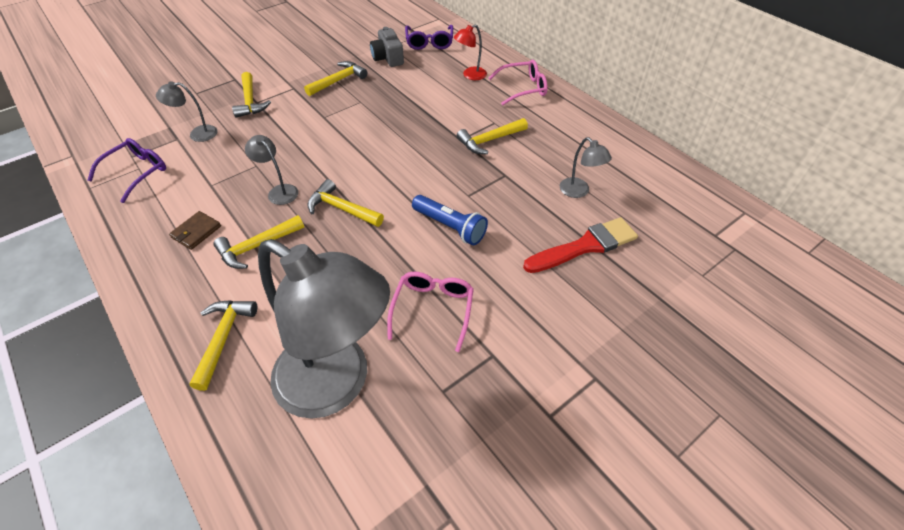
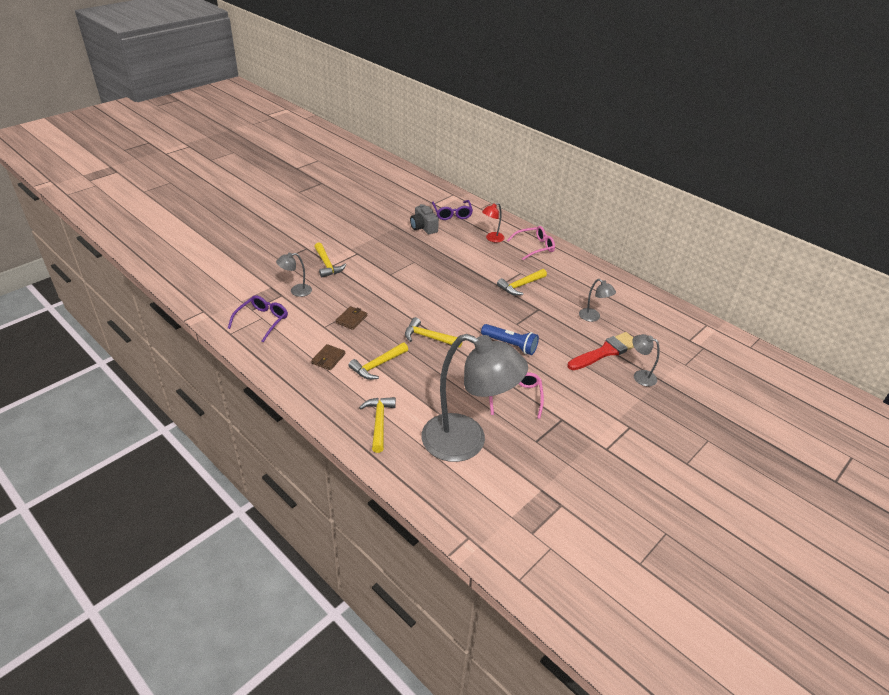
camera: 10 degrees left, 10 degrees down
(250, 176) = (351, 319): none -> brown wallet
(279, 191) = (378, 328): grey lamp -> grey lamp (640, 376)
(338, 81) = (391, 246): yellow hammer -> none

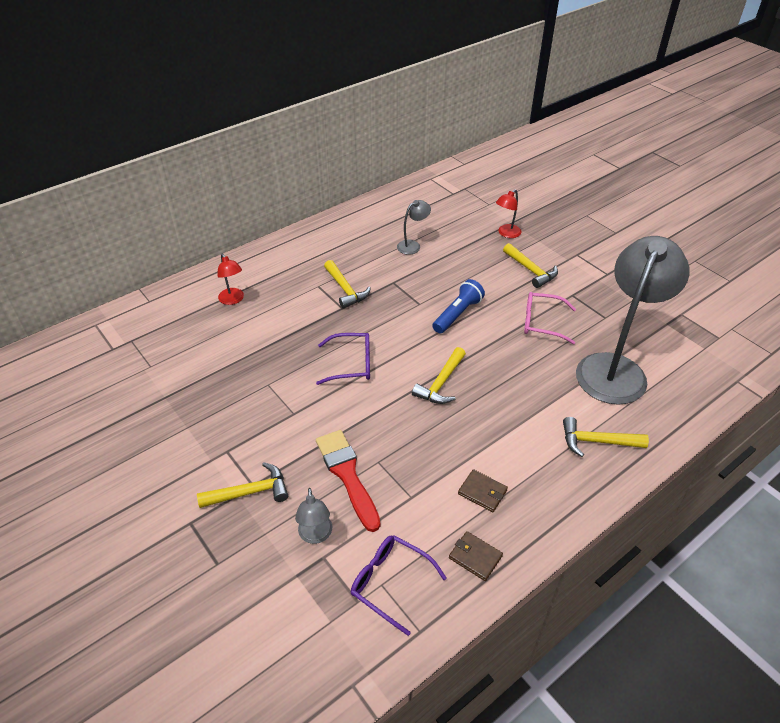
camera: 80 degrees left, 5 degrees up
(351, 319) = (396, 463): brown wallet -> brown wallet (475, 557)
(377, 365) = (495, 438): yellow hammer -> yellow hammer (531, 270)
(423, 227) = (179, 366): grey camera -> none
(452, 214) = (153, 331): purple glasses -> purple glasses (351, 364)
(534, 247) = (264, 265): pink glasses -> none
(605, 352) = (470, 248): red brush -> red brush (347, 475)
(640, 376) = (506, 234): grey lamp -> red lamp

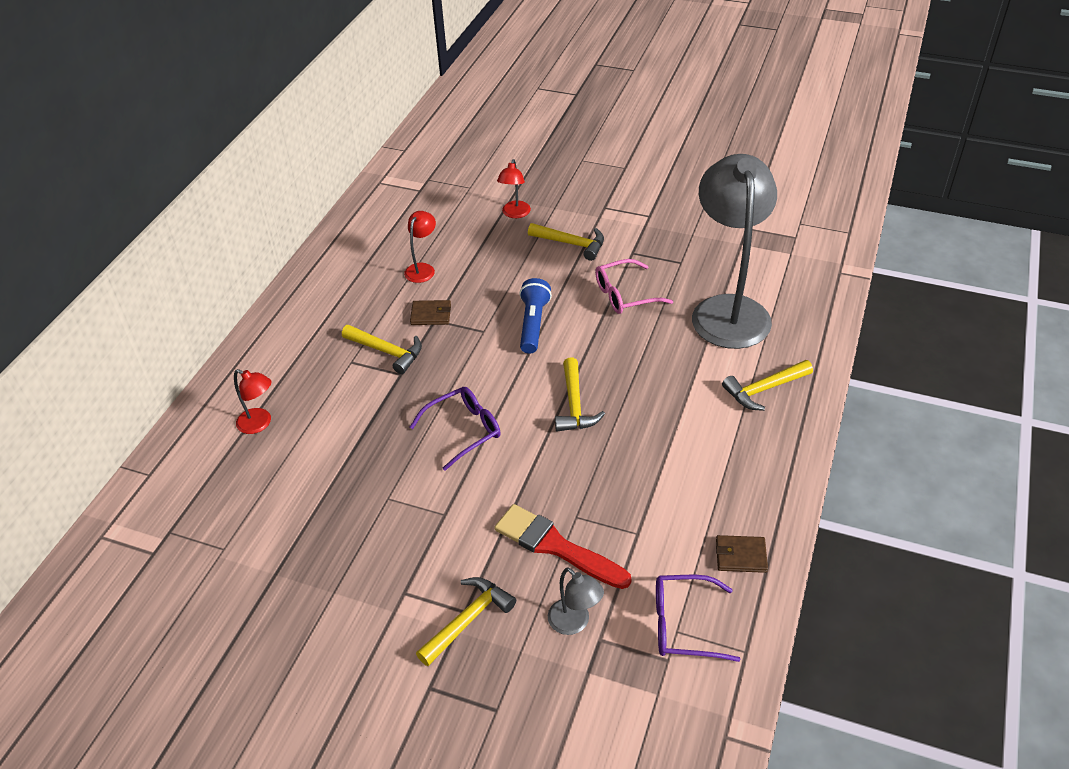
camera: 30 degrees left, 0 degrees up
(412, 245) = (422, 269): grey lamp -> red lamp
(482, 492) = (700, 491): brown wallet -> brown wallet (431, 314)

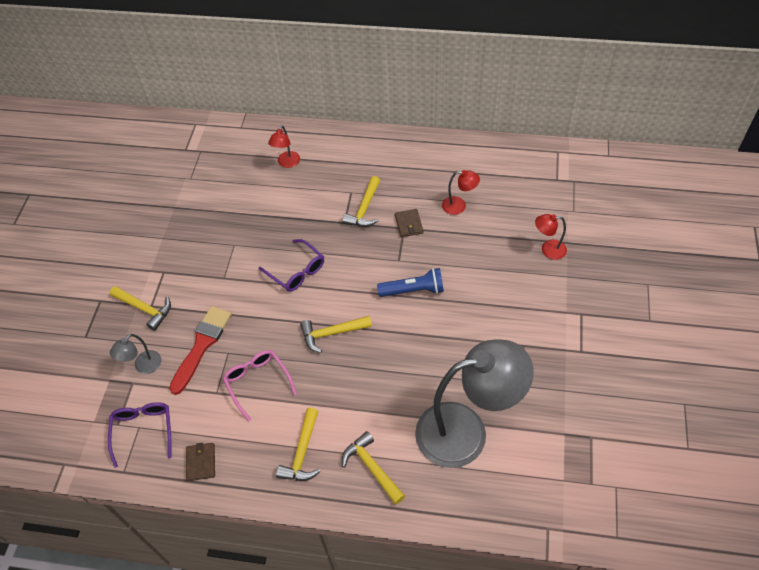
camera: 80 degrees right, 10 degrees up
(571, 244) = (520, 298): yellow hammer -> yellow hammer (302, 452)
(625, 295) = (464, 348): pink glasses -> pink glasses (257, 383)

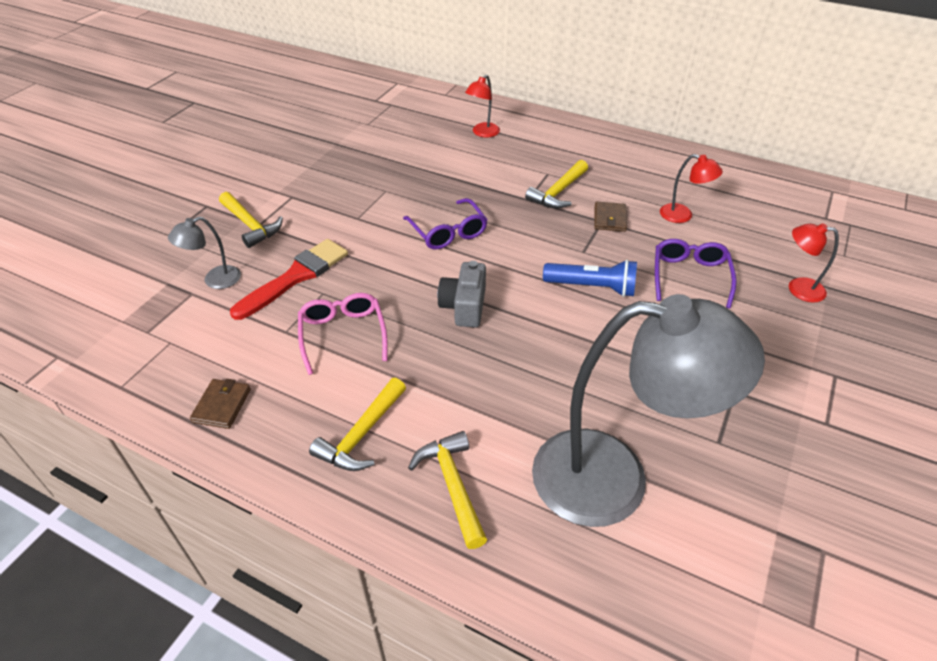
camera: 15 degrees right, 10 degrees down
(143, 431) = (173, 348): purple glasses -> purple glasses (690, 276)
(332, 333) = (464, 306): yellow hammer -> grey camera

